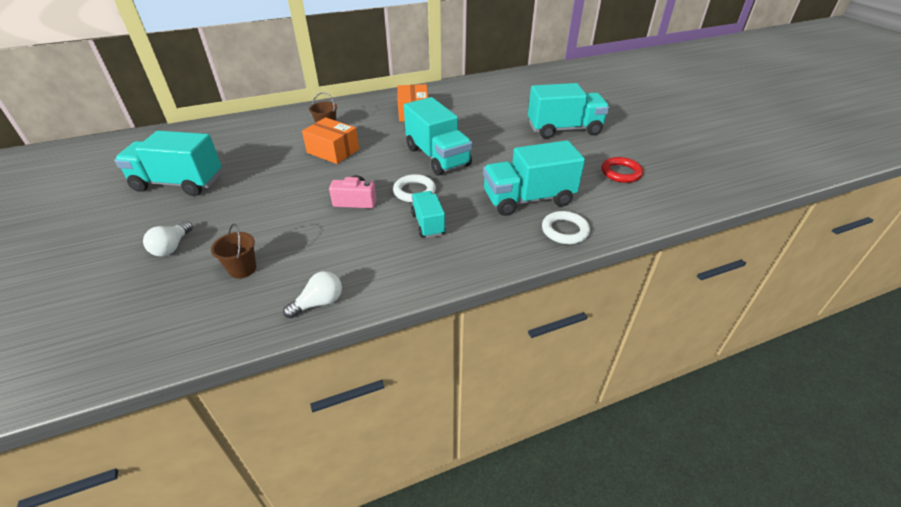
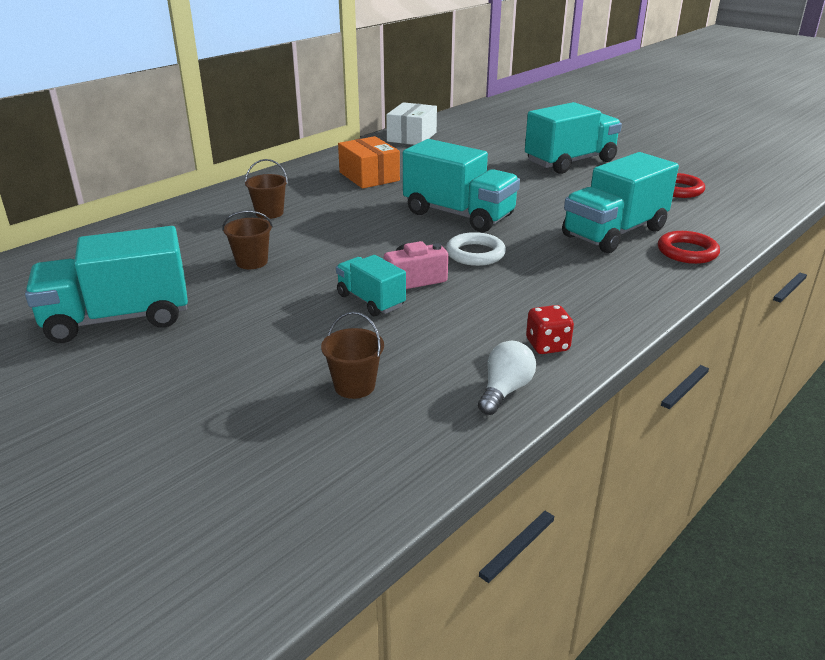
camera: 25 degrees left, 10 degrees down
(172, 247) = (212, 391): white light bulb -> none
(281, 162) = (252, 262): none -> brown bucket
(333, 151) = (312, 235): orange box -> none
(381, 278) = (547, 345): none -> red dice
(428, 224) = (533, 281): turquoise truck -> turquoise truck (370, 301)
(475, 85) = (412, 137): none -> white box
(564, 230) = (687, 252): white ring -> red ring

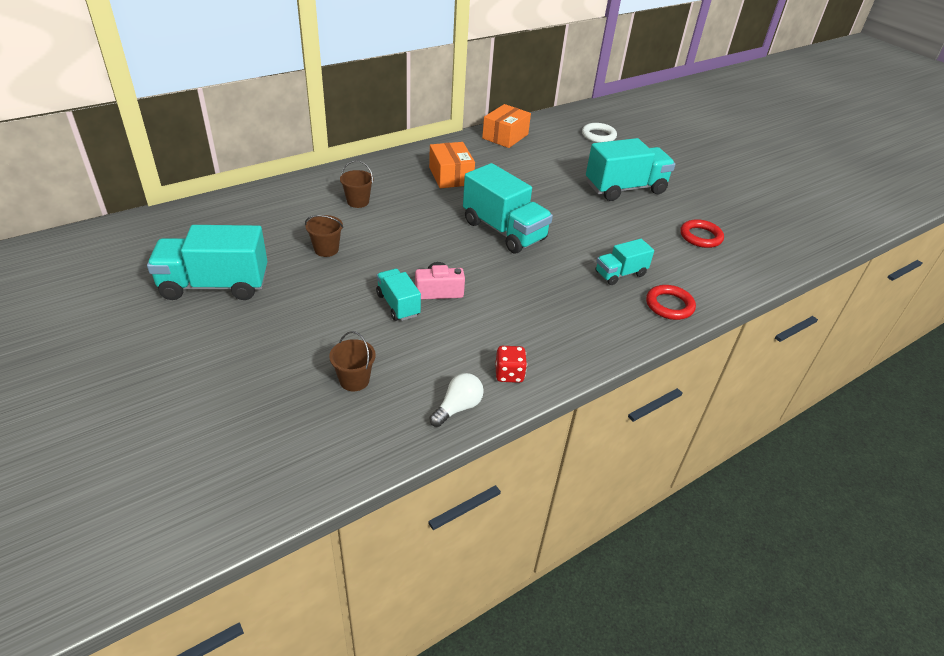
camera: 10 degrees right, 10 degrees up
(412, 137) = (505, 136): white box -> orange box
(475, 254) = (498, 274): white ring -> white ring (598, 136)
(614, 233) = (620, 274): turquoise truck -> turquoise truck, size x0.56

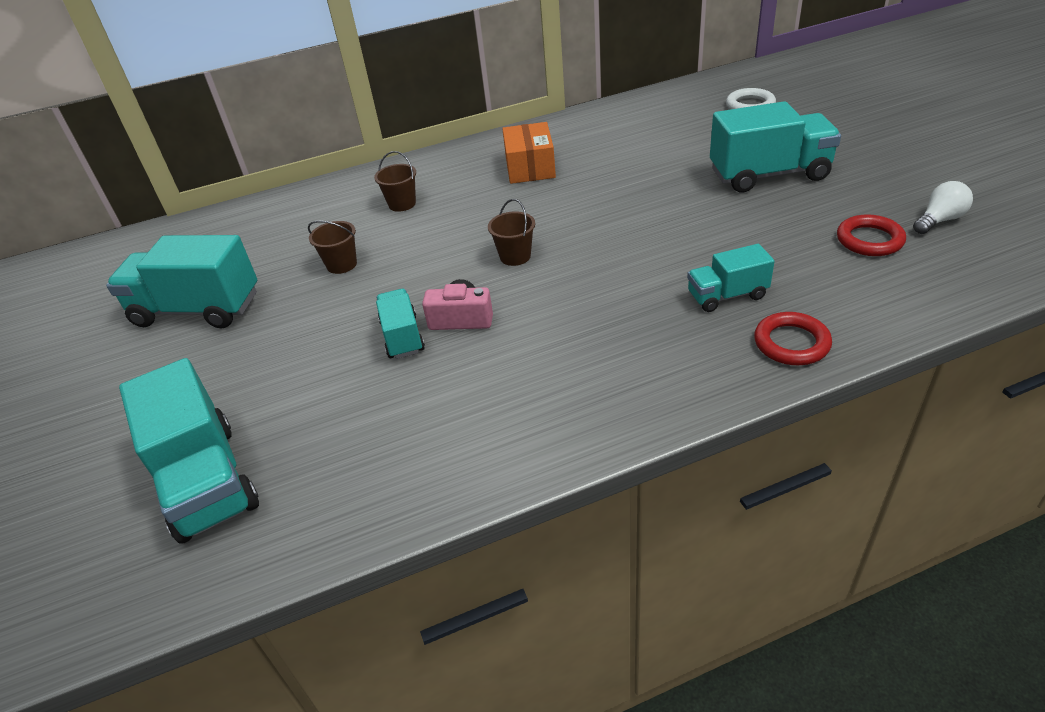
camera: 20 degrees right, 0 degrees up
(354, 380) = (309, 438): brown bucket -> brown bucket (515, 256)
(458, 407) = (429, 485): white light bulb -> white light bulb (939, 220)
(504, 231) = (576, 237): turquoise truck -> turquoise truck (207, 480)
(505, 136) = (619, 114): orange box -> none
(509, 374) = (517, 439): red dice -> none

